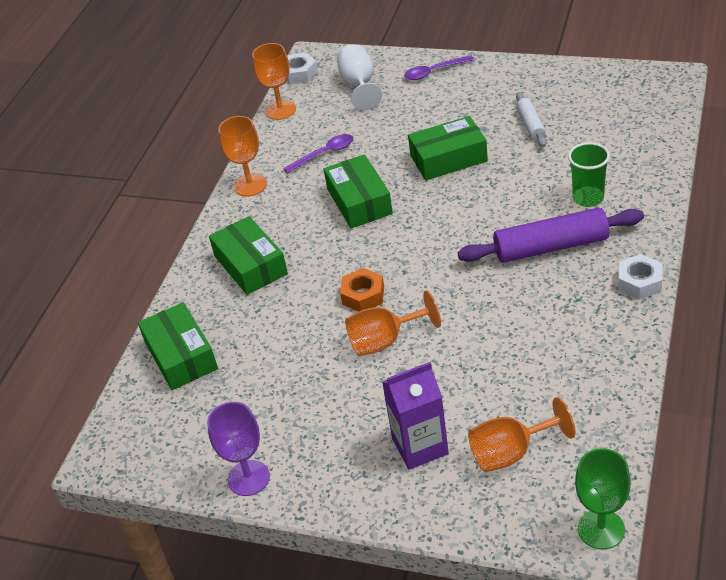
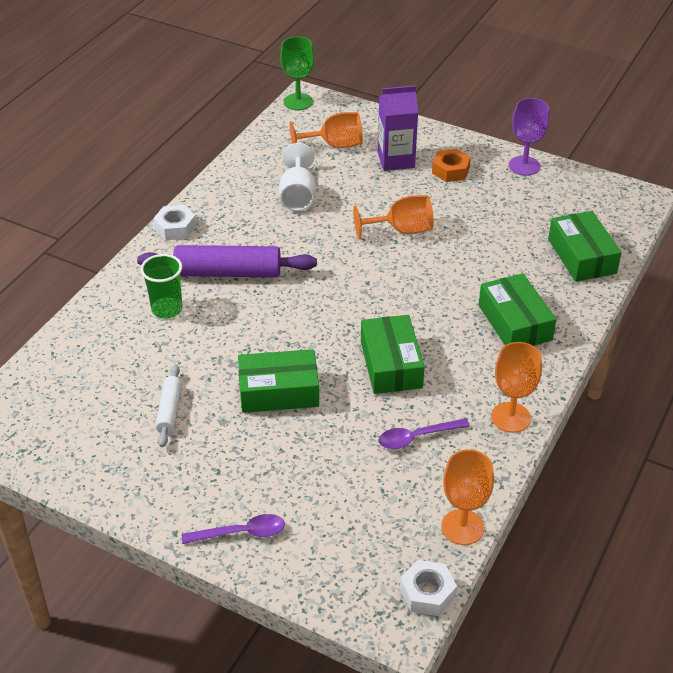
camera: 175 degrees left, 0 degrees up
(359, 85) = (347, 540): white goblet -> white goblet (298, 196)
(363, 295) = (411, 269): orange nut -> orange nut (450, 170)

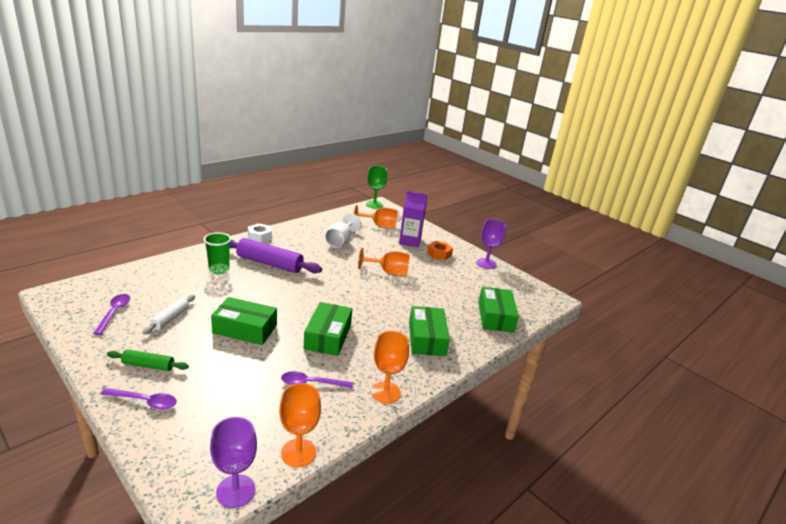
camera: 15 degrees right, 15 degrees down
(88, 429) = (114, 312): none -> purple spoon
(203, 486) = (148, 365): none -> green rolling pin
(427, 593) = (236, 491): white nut -> purple goblet

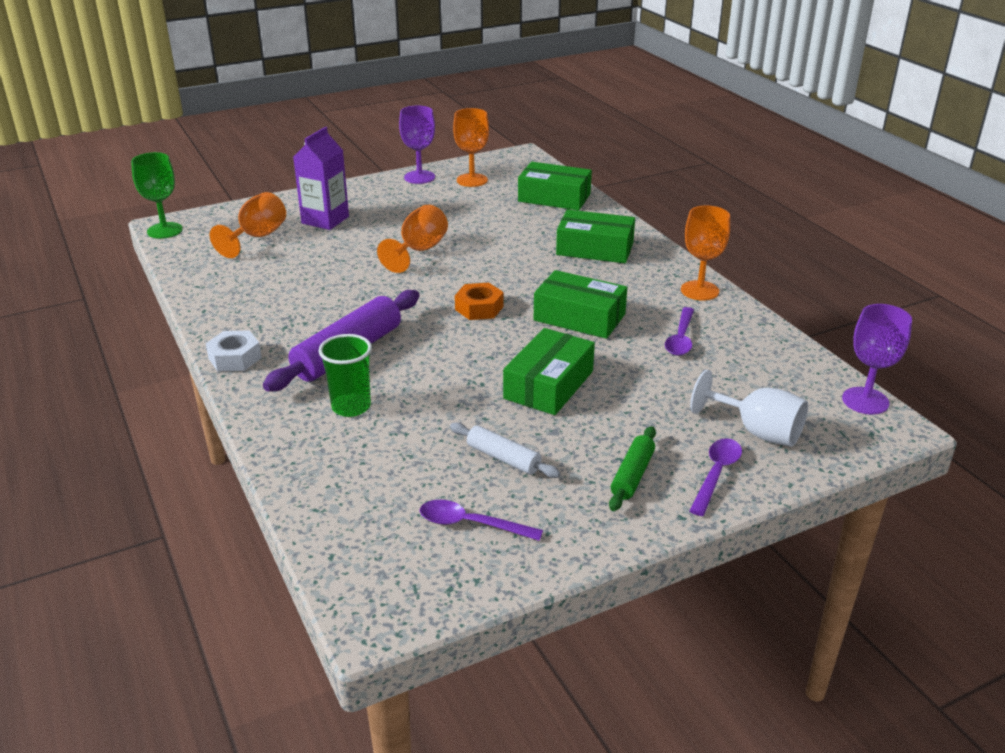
camera: 70 degrees left, 5 degrees up
(298, 453) = (803, 357): orange goblet -> orange goblet (472, 180)
(340, 241) = (296, 279): white goblet -> white goblet (757, 432)
(439, 254) = (377, 204): orange nut -> orange nut (479, 308)

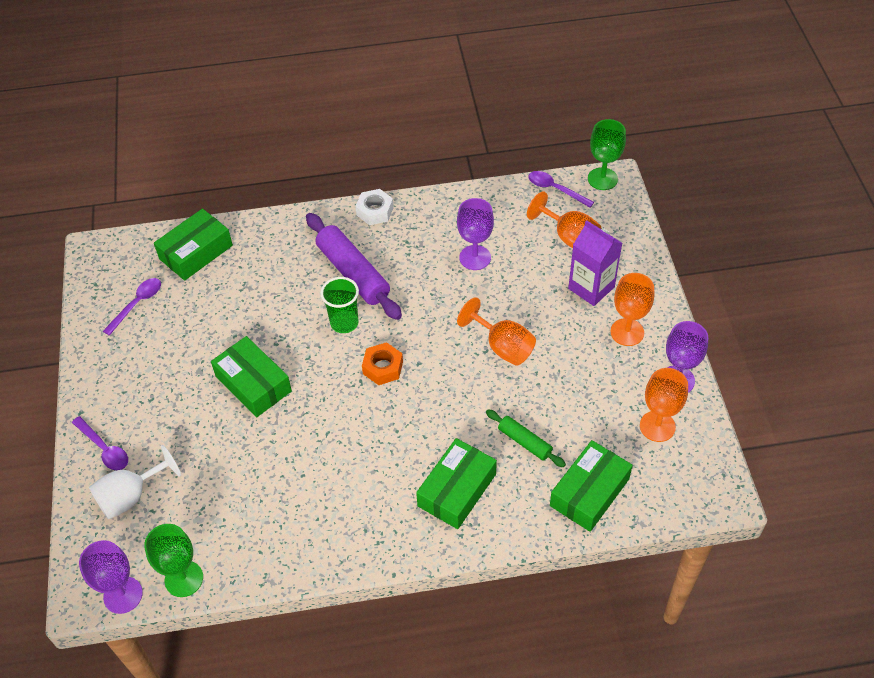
camera: 110 degrees right, 20 degrees up
(300, 282) = (475, 257): none -> purple goblet
(351, 407) = (284, 265): green cup -> green cup (344, 323)
(503, 458) = (187, 335): white rolling pin -> none
(579, 317) = (337, 434): green box -> green box (196, 252)
(632, 475) = (131, 400): green rolling pin -> green rolling pin (524, 442)
(680, 339) = (271, 498): purple spoon -> purple spoon (555, 189)
(699, 291) = (341, 549): orange goblet -> orange goblet (627, 332)
(810, 368) = (184, 579): none -> green goblet

